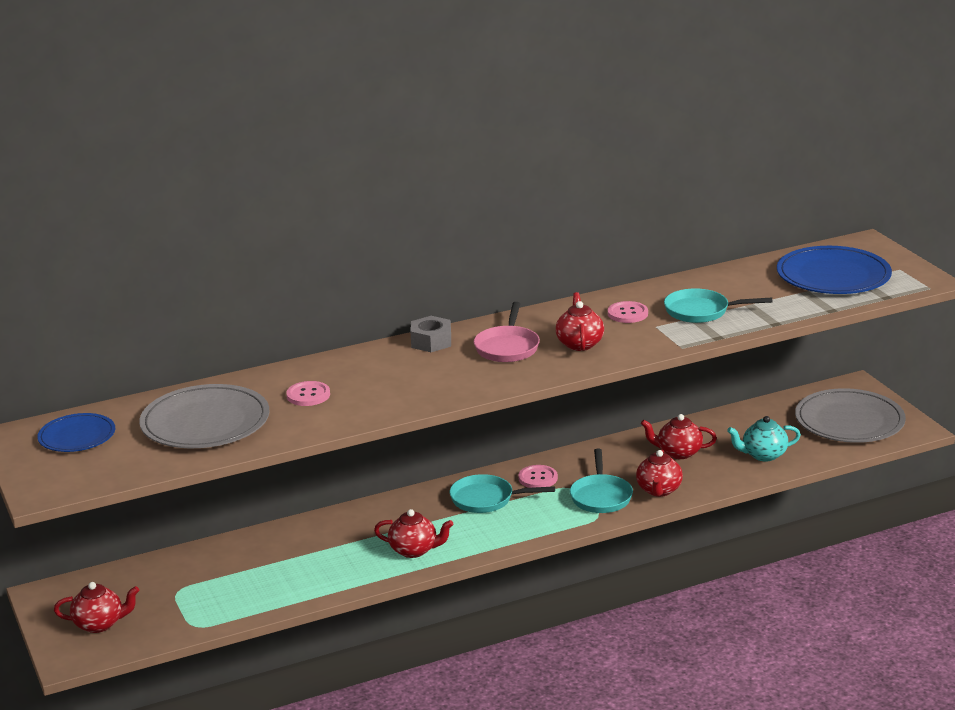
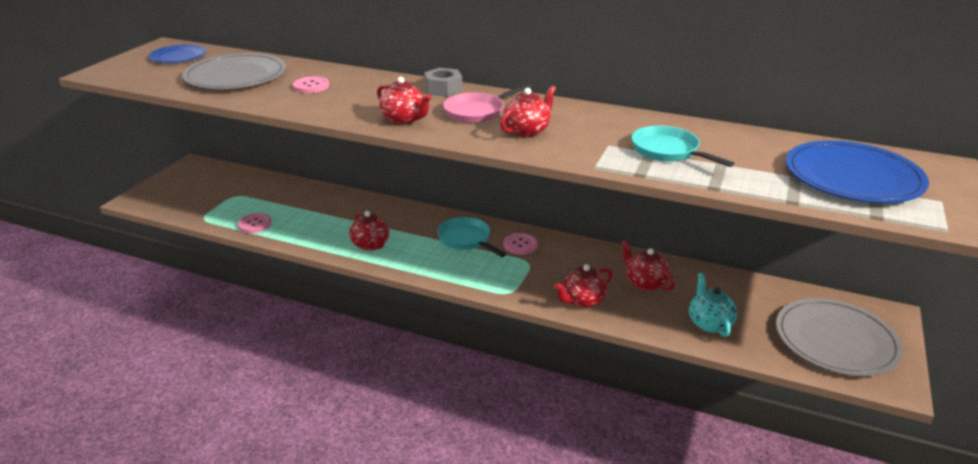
camera: 45 degrees right, 5 degrees up
(100, 624) = (177, 191): red teapot -> red teapot (404, 120)
(601, 496) = (536, 280): turquoise pan -> none
(627, 314) = (607, 128): pink button -> pink button (255, 224)
(763, 455) = (709, 323): turquoise teapot -> turquoise teapot turned 45 degrees clockwise

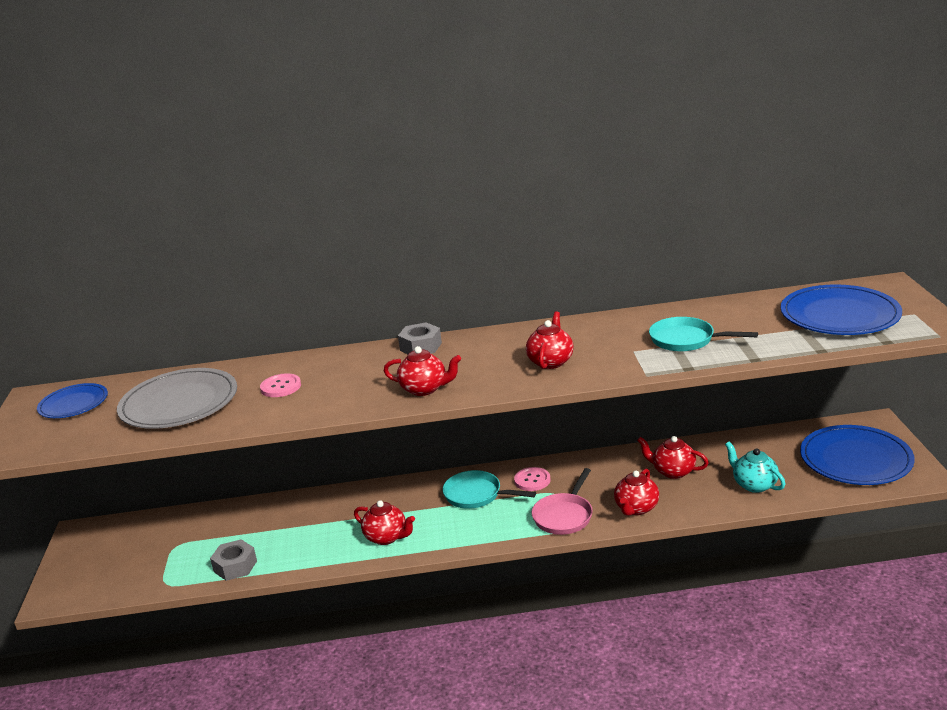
camera: 25 degrees left, 5 degrees down
(255, 224) = (235, 566): pink button -> grey nut
(477, 112) = (483, 358): pink pan -> pink pan (564, 516)
(836, 340) = (855, 459): grey plate -> blue plate

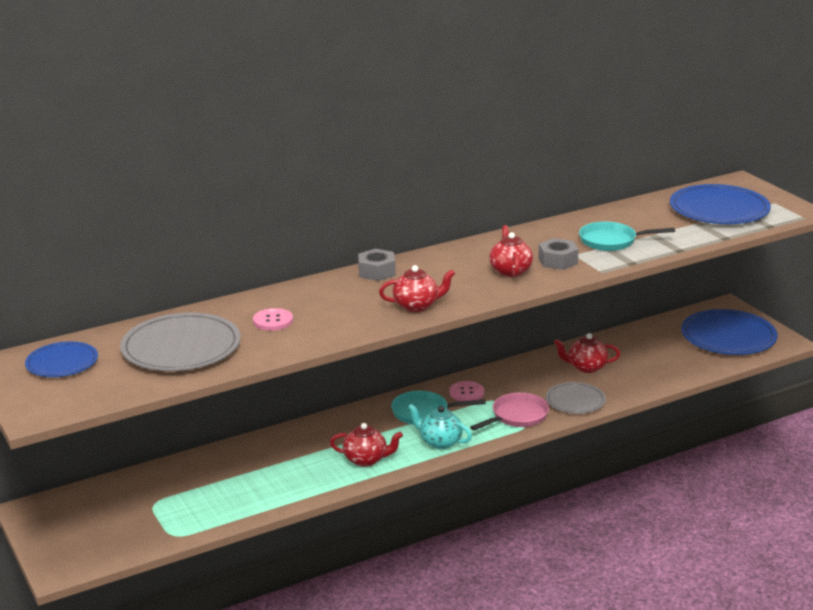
camera: 25 degrees left, 0 degrees up
(235, 566) = (234, 508): grey nut -> grey nut (558, 261)
(564, 516) = (517, 416): pink pan -> pink pan turned 135 degrees counterclockwise
(636, 508) = (575, 401): red teapot -> grey plate
(754, 485) = (660, 367): turquoise teapot -> turquoise teapot (439, 442)

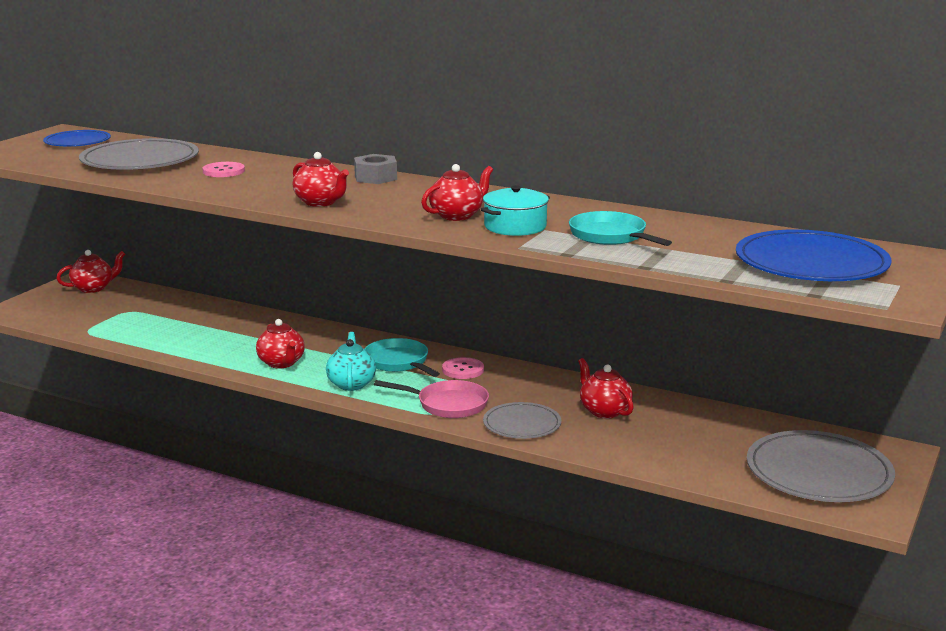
camera: 55 degrees right, 5 degrees down
(65, 509) = (93, 288): none -> red teapot
(558, 261) = (515, 226): grey nut -> turquoise pot
(728, 336) = (818, 472): blue plate -> grey plate

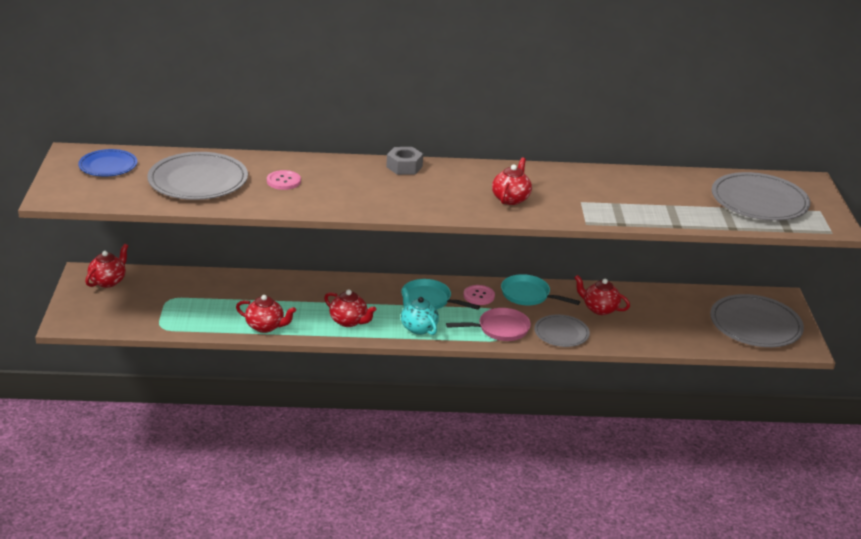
camera: 30 degrees left, 10 degrees up
(321, 202) = (403, 204): red teapot -> red teapot (265, 327)
(515, 226) = (560, 203): turquoise pot -> none
(610, 236) = (626, 200): turquoise pan -> turquoise pan (528, 295)
(811, 263) = (759, 201): blue plate -> grey plate

